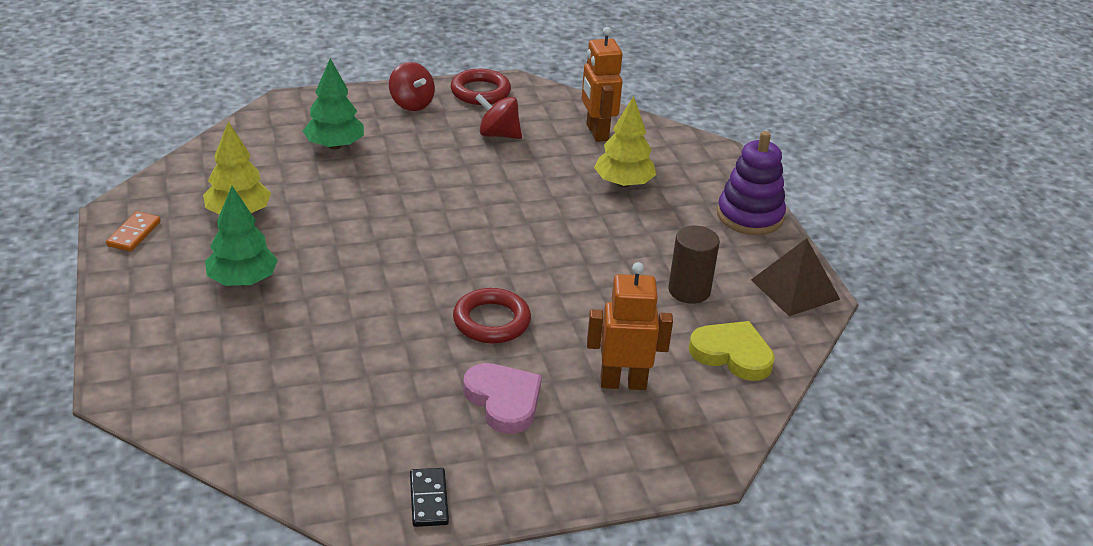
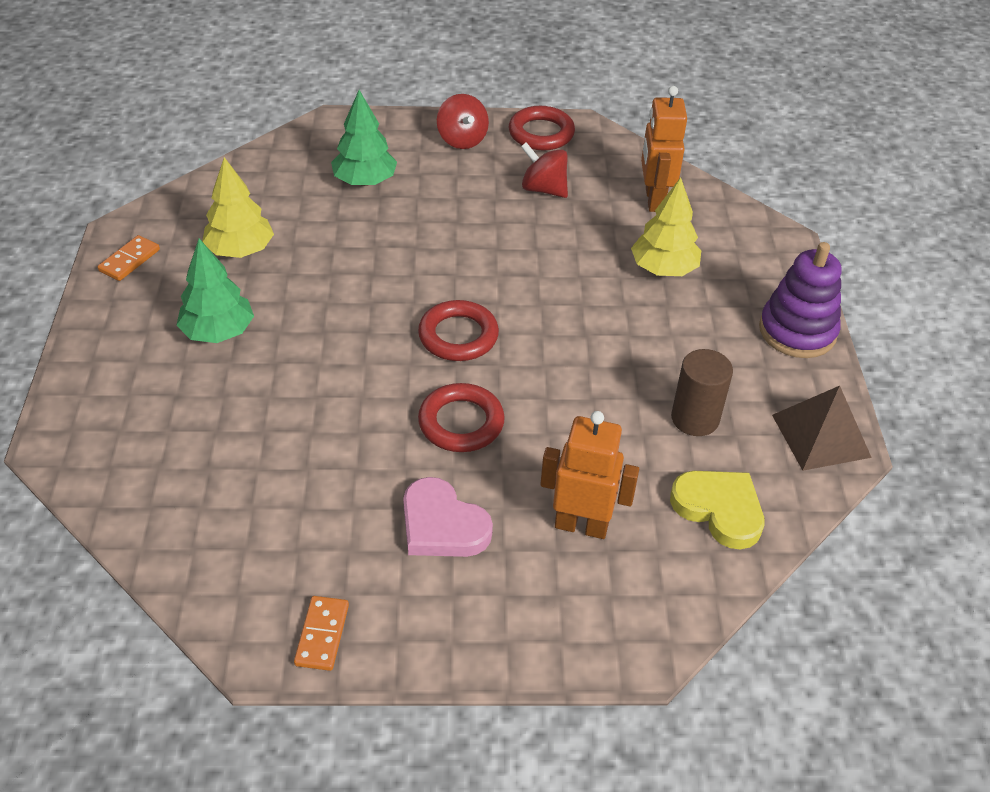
camera: 15 degrees right, 10 degrees up
(428, 499) = (322, 635): black domino -> orange domino
(464, 256) = (458, 336): none -> red ring
(504, 400) = (442, 525): pink heart -> pink heart turned 150 degrees clockwise

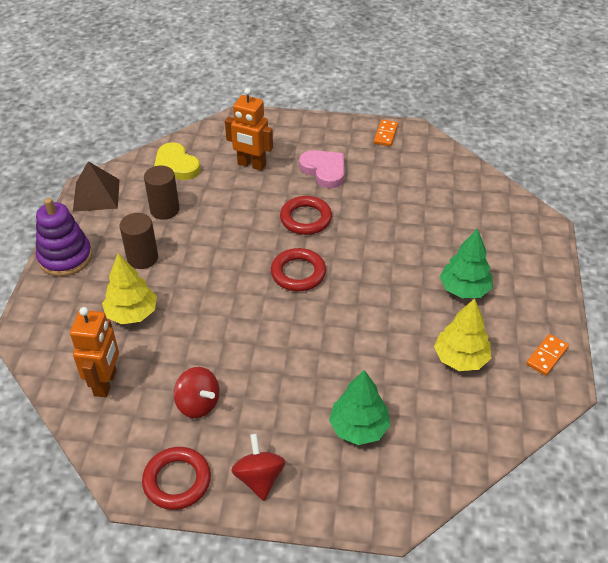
camera: 170 degrees left, 0 degrees up
(688, 339) = (142, 258): none -> brown cylinder

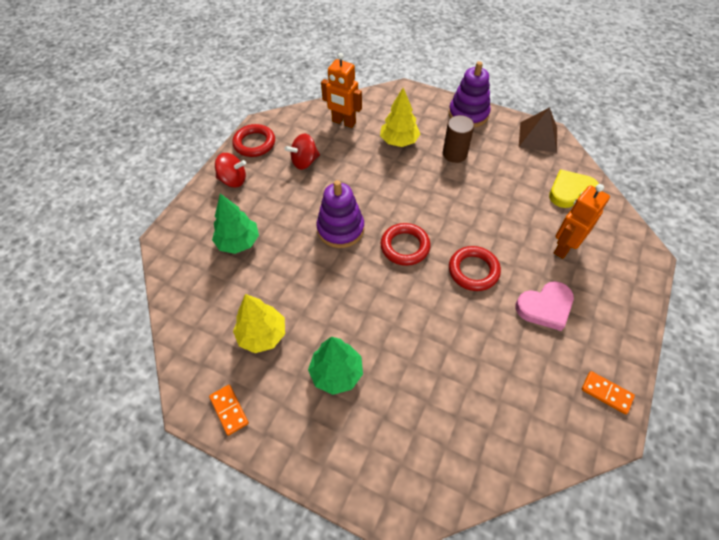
camera: 110 degrees right, 10 degrees up
(164, 210) = (509, 175): brown cylinder -> none
(297, 333) = (340, 229): none -> purple stacking toy

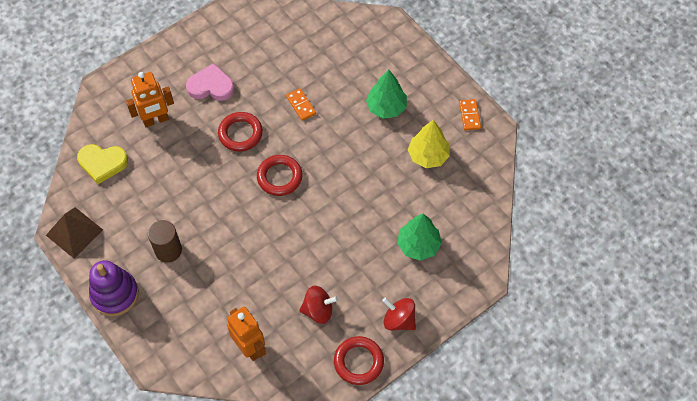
camera: 155 degrees left, 5 degrees up
(340, 229) = (323, 218): purple stacking toy -> none
(399, 141) = (210, 292): yellow tree -> none
(606, 393) = (220, 23): orange domino -> orange domino (301, 105)

